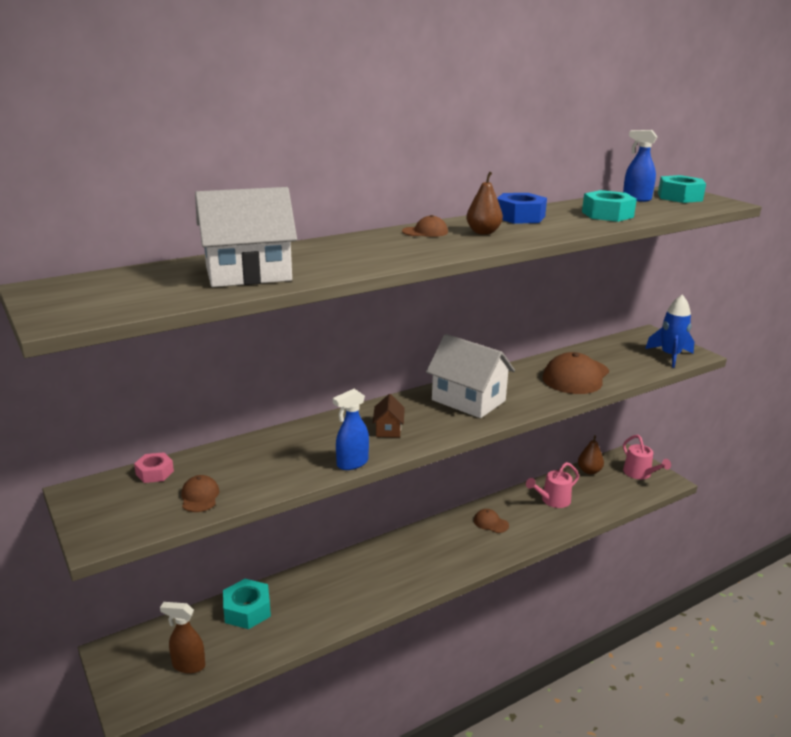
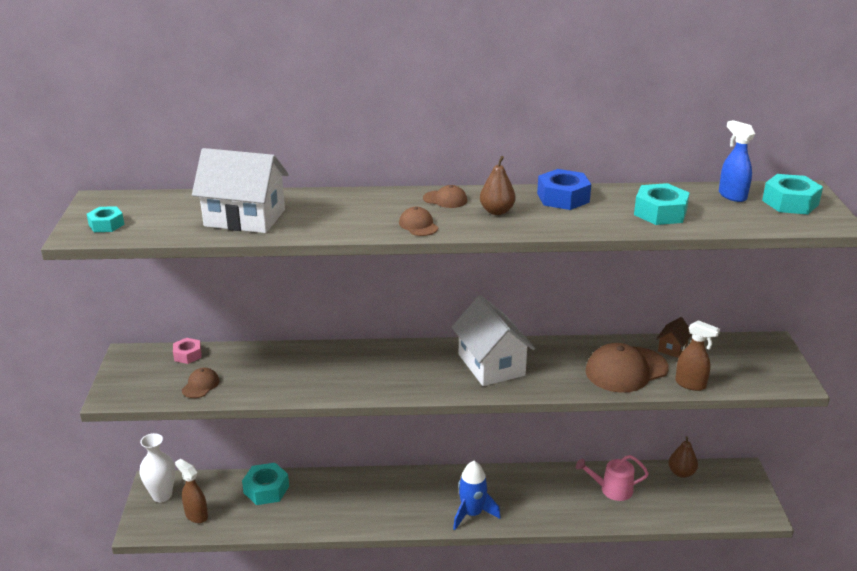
camera: 30 degrees right, 5 degrees up
(84, 306) = (106, 225): none -> turquoise nut
(130, 660) = (162, 495): none -> white vase
(352, 463) = (332, 394): blue spray bottle -> none
(388, 429) = (392, 372): brown house -> brown house (672, 348)
(490, 523) = (529, 490): brown cap -> brown cap (418, 225)
(632, 374) = (690, 384): none -> brown spray bottle
(640, 474) = (736, 495): pink watering can -> none
(670, 356) = (761, 376): blue rocket -> blue rocket (472, 514)

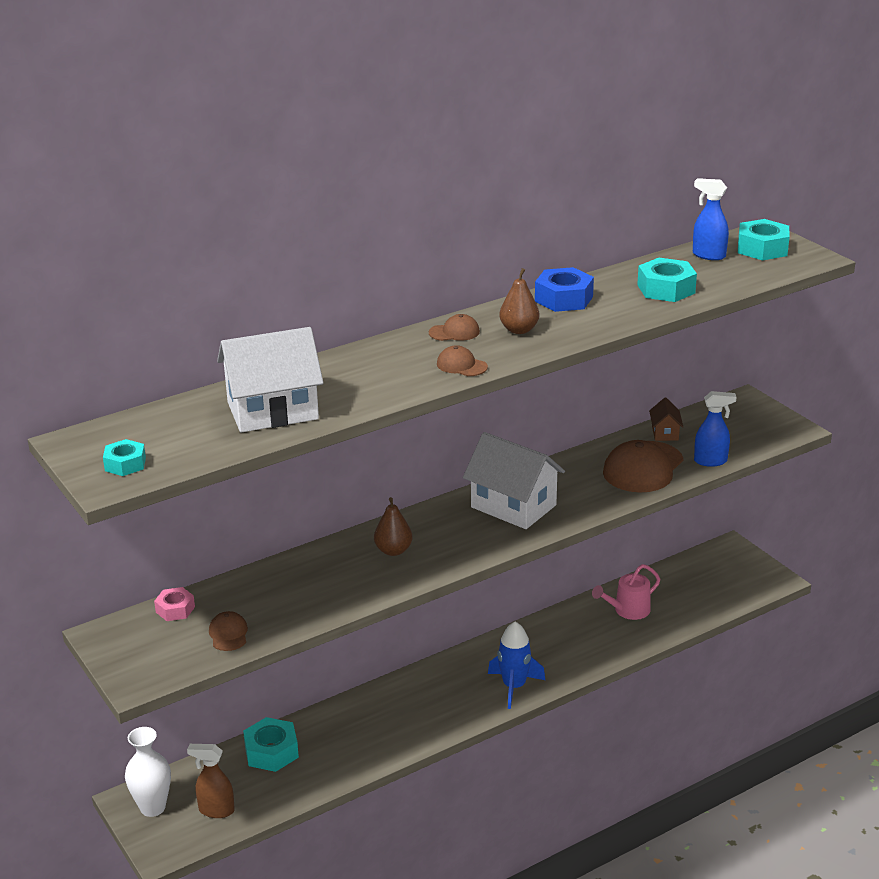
camera: 30 degrees left, 0 degrees up
(681, 473) = (678, 570): brown pear -> brown pear (393, 550)
(690, 384) = (711, 461): brown spray bottle -> blue spray bottle

